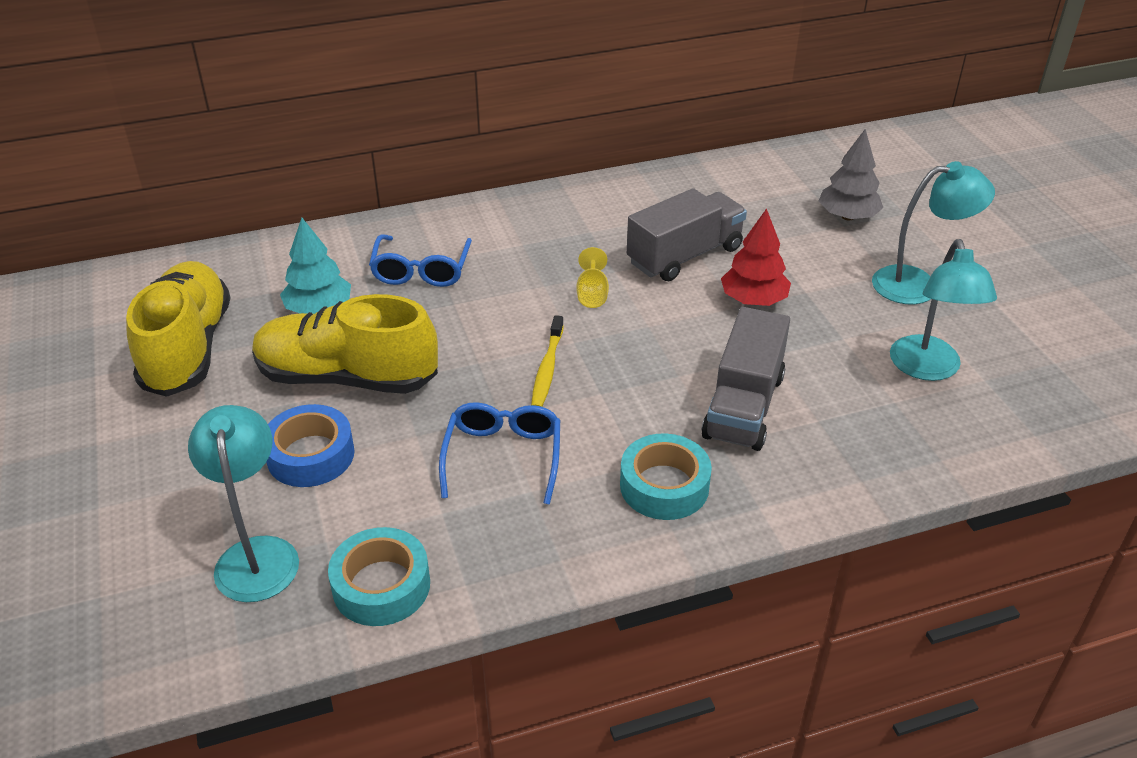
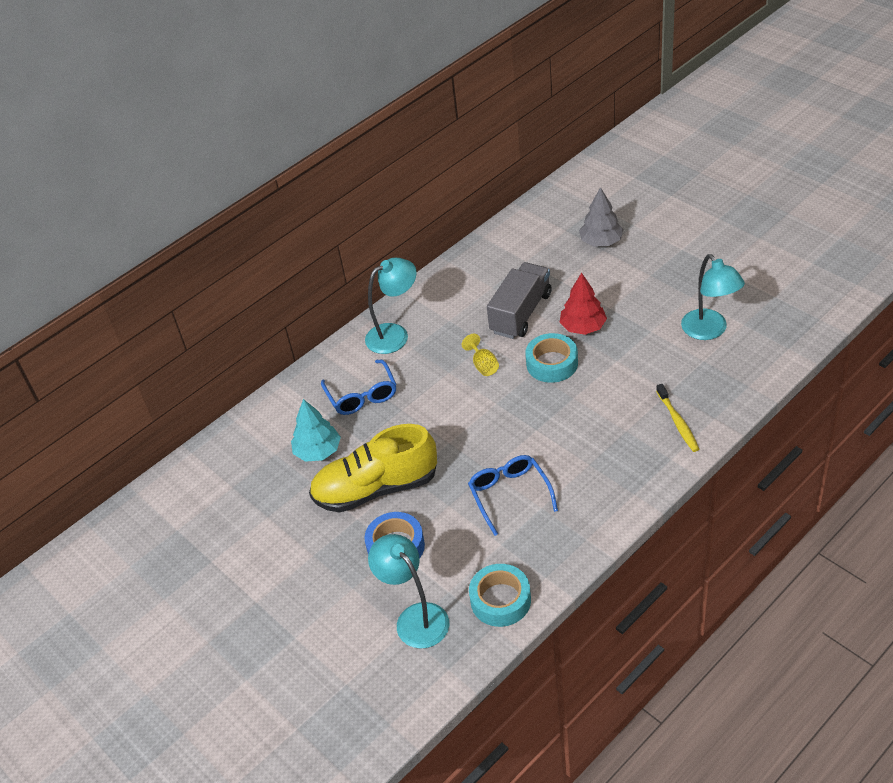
camera: 20 degrees left, 5 degrees up
(188, 348) = (256, 516): yellow shoe -> none
(547, 369) = (493, 428): yellow toothbrush -> yellow toothbrush (678, 422)
(664, 486) = (612, 470): turquoise tape -> turquoise tape (552, 363)
(743, 406) = (623, 401): grey truck -> none
(918, 284) = (671, 275): turquoise lamp -> turquoise lamp (395, 334)

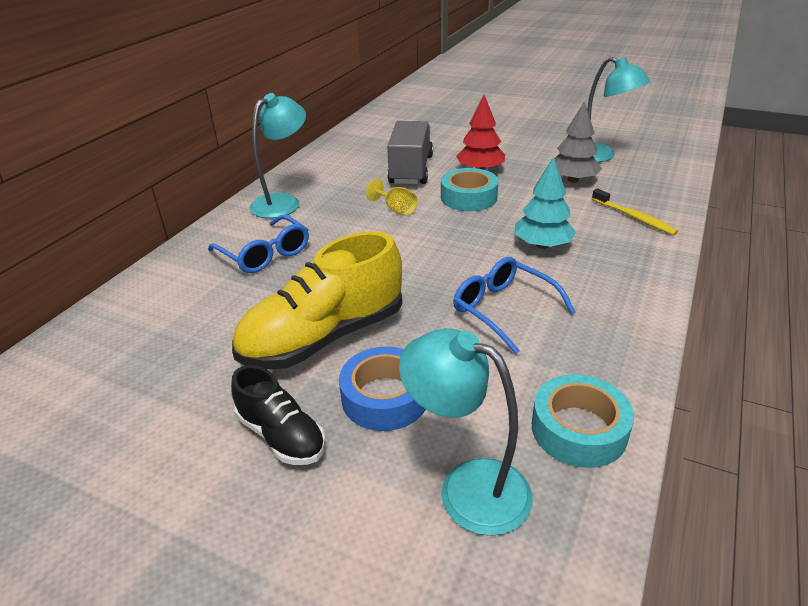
camera: 25 degrees left, 10 degrees down
(318, 451) = (225, 314): turquoise tree -> turquoise tree (542, 245)
(325, 557) = (281, 435): none -> black shoe
(601, 242) = (454, 121): grey tree -> grey tree (573, 180)

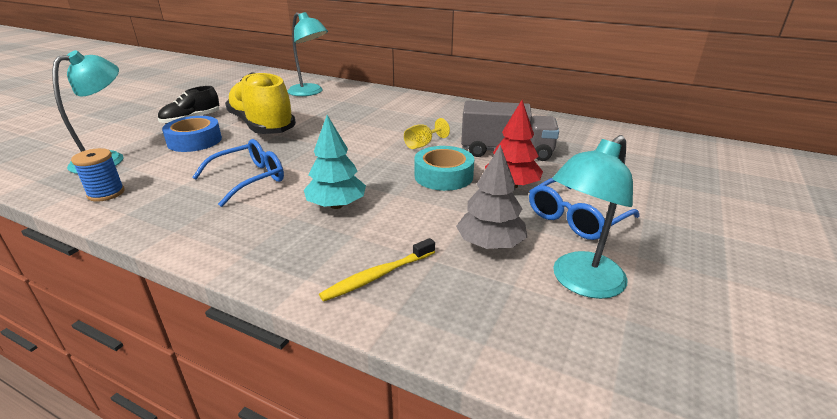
camera: 90 degrees right, 5 degrees down
(265, 254) = (366, 108): blue glasses -> blue glasses (575, 218)
(283, 202) = (440, 108): turquoise lamp -> turquoise lamp (310, 92)
(578, 429) = (106, 193): turquoise tape -> blue spool

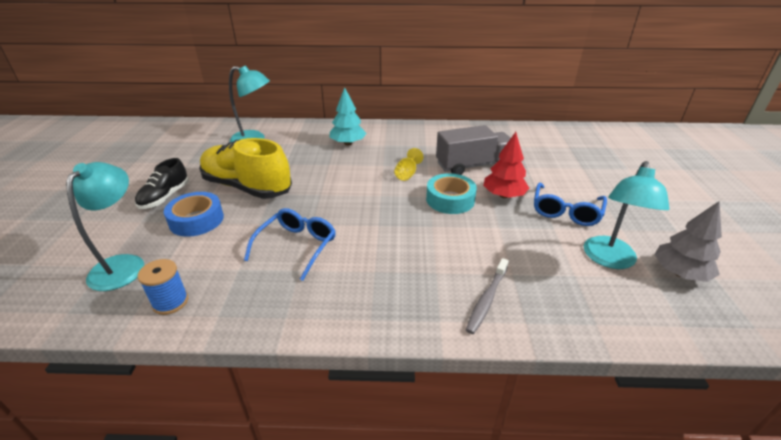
camera: 25 degrees left, 5 degrees up
(336, 205) = (397, 250): turquoise tree -> turquoise tree (348, 143)
(377, 276) = (487, 300): yellow toothbrush -> grey toothbrush
(490, 244) = (534, 249): grey tree -> grey tree (680, 273)

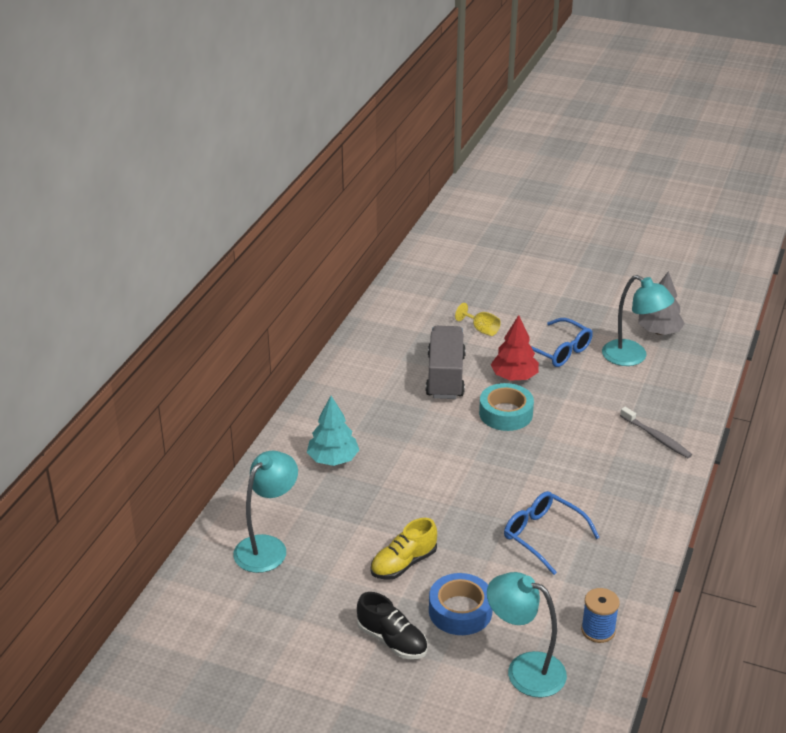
camera: 70 degrees left, 0 degrees up
(247, 187) = (403, 563): yellow shoe -> yellow shoe, size x0.55
(407, 174) = (439, 429): yellow goblet -> yellow goblet (481, 329)

